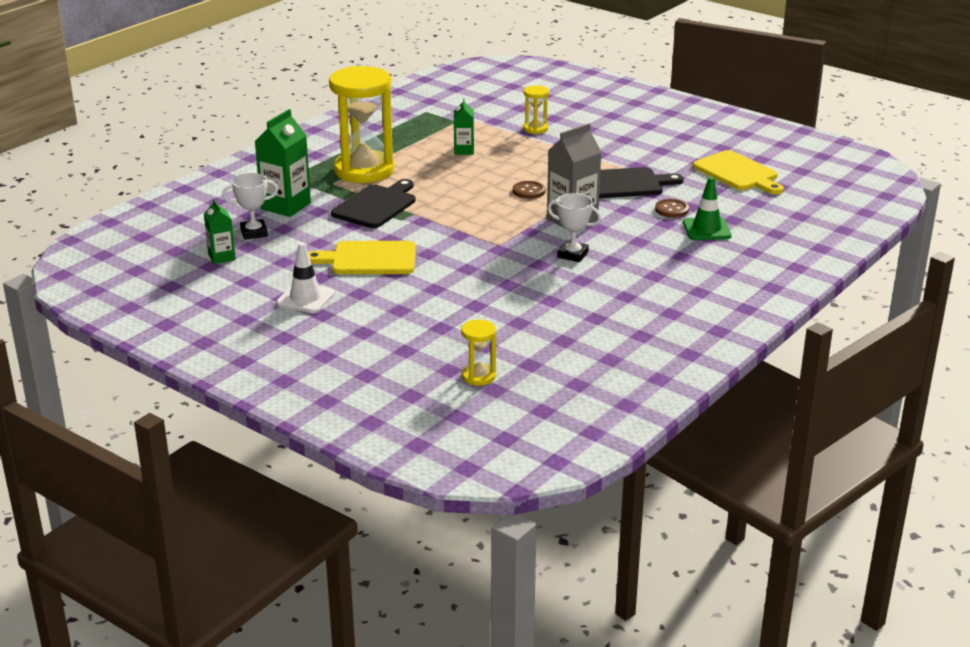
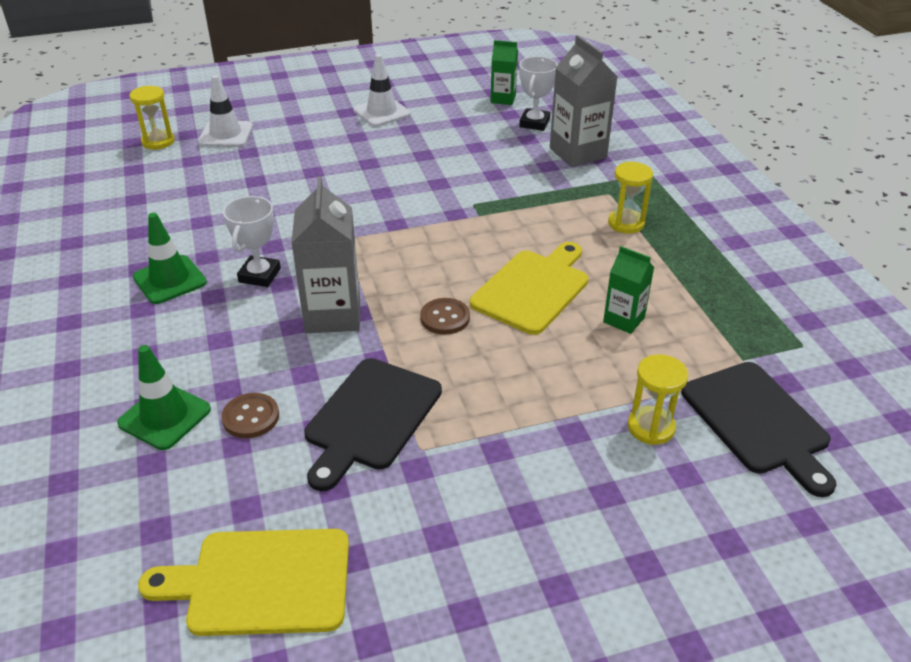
camera: 125 degrees right, 10 degrees up
(286, 206) = (578, 153): green carton -> grey carton
(364, 170) = (626, 223): yellow hourglass -> yellow hourglass, size x0.44
(369, 259) = (411, 159): yellow cutting board -> yellow cutting board (533, 289)
(376, 205) = (523, 200): black cutting board -> black cutting board (758, 422)
(428, 350) = (226, 135): none -> white traffic cone
(572, 255) = (259, 275): white trophy -> white trophy turned 45 degrees counterclockwise
(620, 280) = (170, 280): none -> green traffic cone

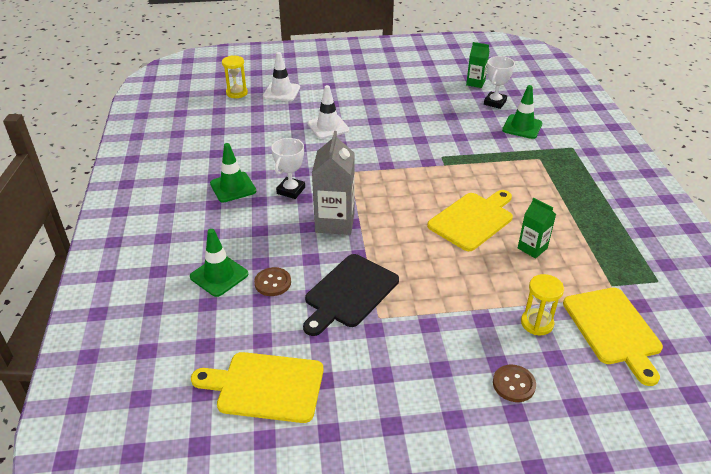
camera: 10 degrees right, 0 degrees up
(381, 112) = (389, 85): white traffic cone -> white traffic cone (328, 127)
(445, 318) = (409, 233): brown button -> brown button (513, 384)
(578, 153) = (522, 127): grey carton -> green traffic cone
(626, 223) = (547, 181): yellow hourglass -> none
(758, 422) = (613, 329): black cutting board -> yellow cutting board

